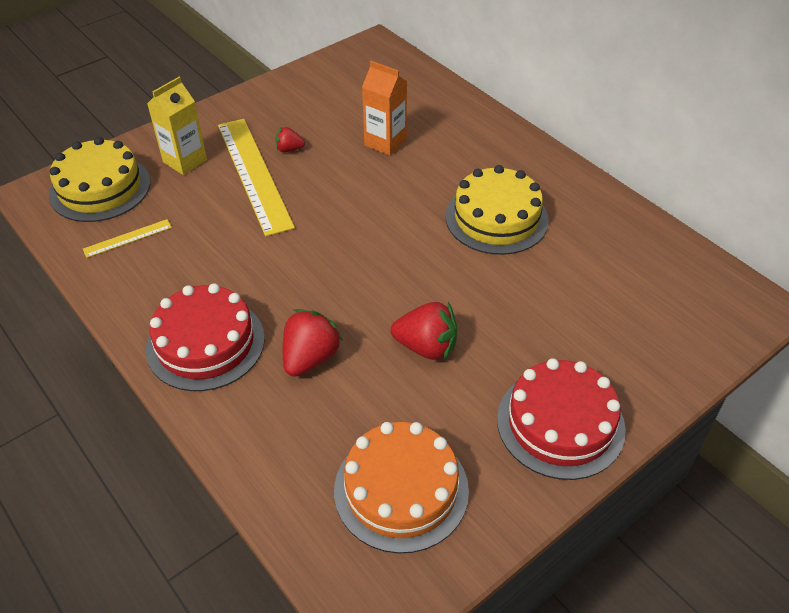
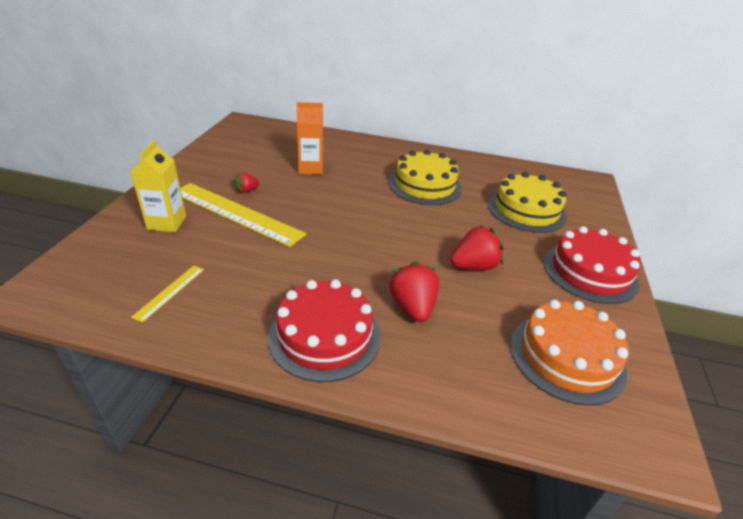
camera: 40 degrees left, 10 degrees down
(100, 188) = (101, 266): yellow cake -> yellow cake (526, 210)

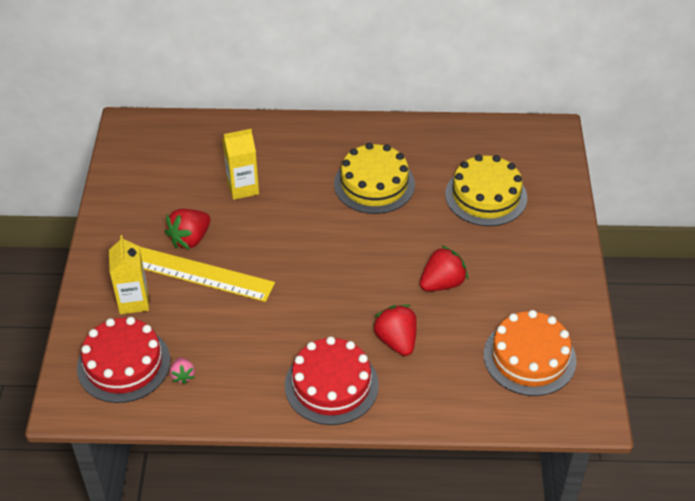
camera: 10 degrees left, 10 degrees up
(169, 292) = (183, 375): yellow ruler -> pink strawberry
(247, 191) = (190, 239): red strawberry -> red strawberry, size x1.82
(311, 168) = (243, 188): orange carton -> yellow carton
(590, 272) = (549, 264): red cake -> red cake (123, 364)

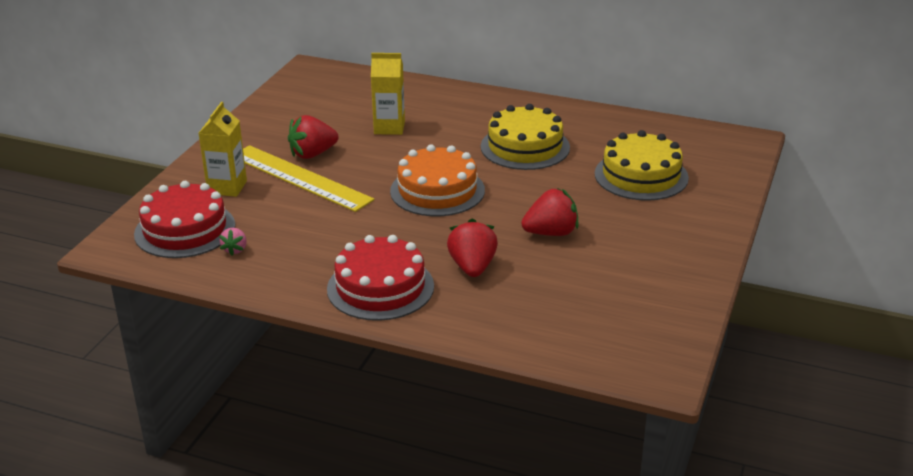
camera: 20 degrees right, 15 degrees down
(529, 357) = (614, 310): orange cake -> orange cake (437, 190)

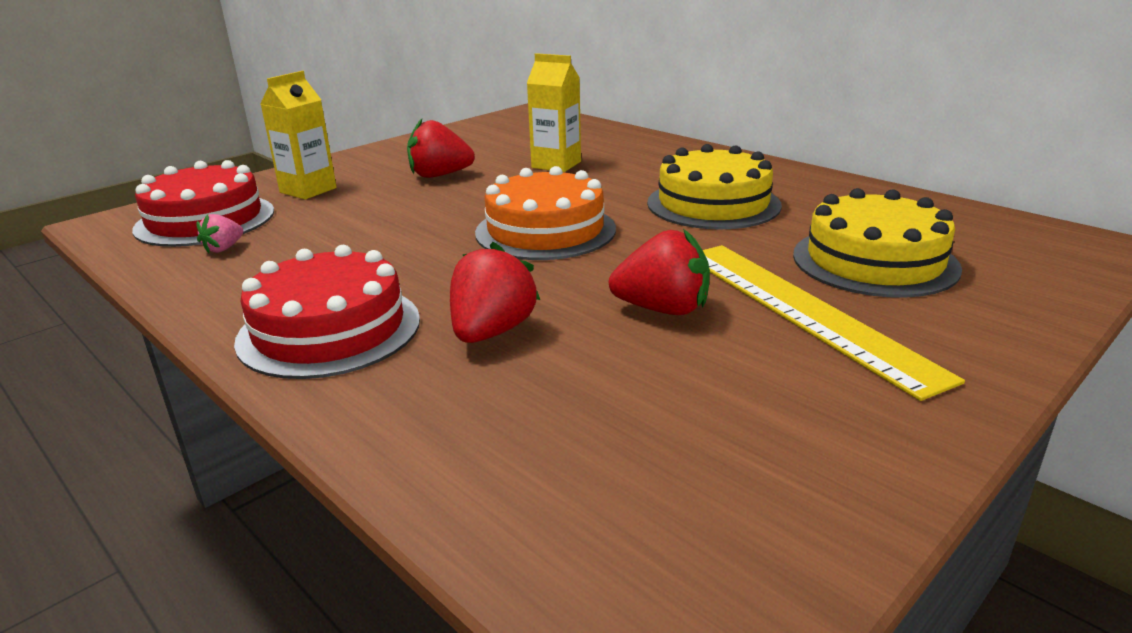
camera: 25 degrees right, 5 degrees down
(300, 178) = (396, 193): yellow ruler -> yellow ruler (803, 311)

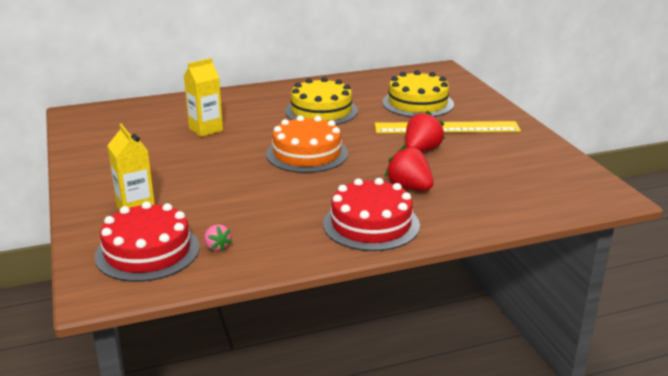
camera: 65 degrees left, 0 degrees up
(439, 175) = (173, 164): red strawberry -> none

